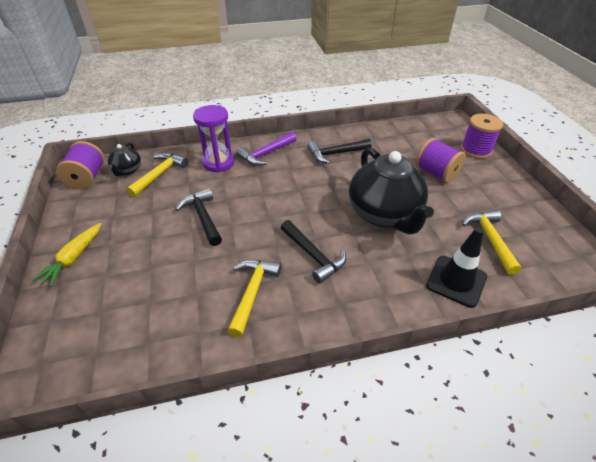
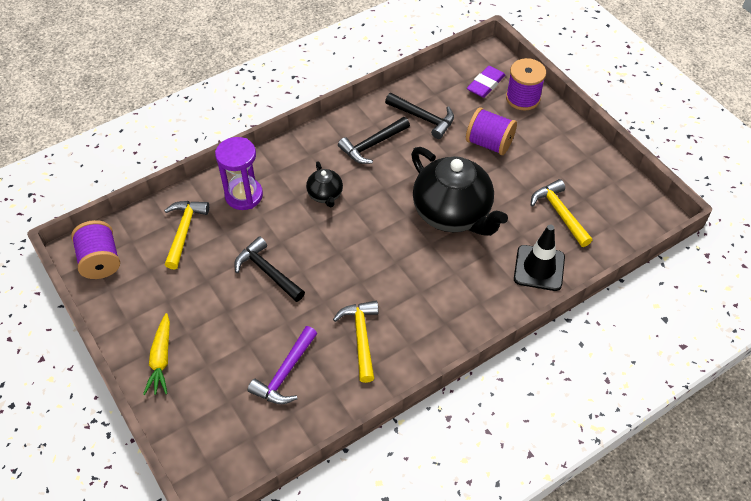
camera: 20 degrees left, 10 degrees up
(127, 170) = (142, 236): black teapot -> black teapot (325, 195)
(266, 154) = (293, 167): purple hammer -> purple hammer (285, 373)
(313, 255) = (401, 281): black hammer -> black hammer (423, 118)
(445, 136) = (485, 84): none -> purple eraser

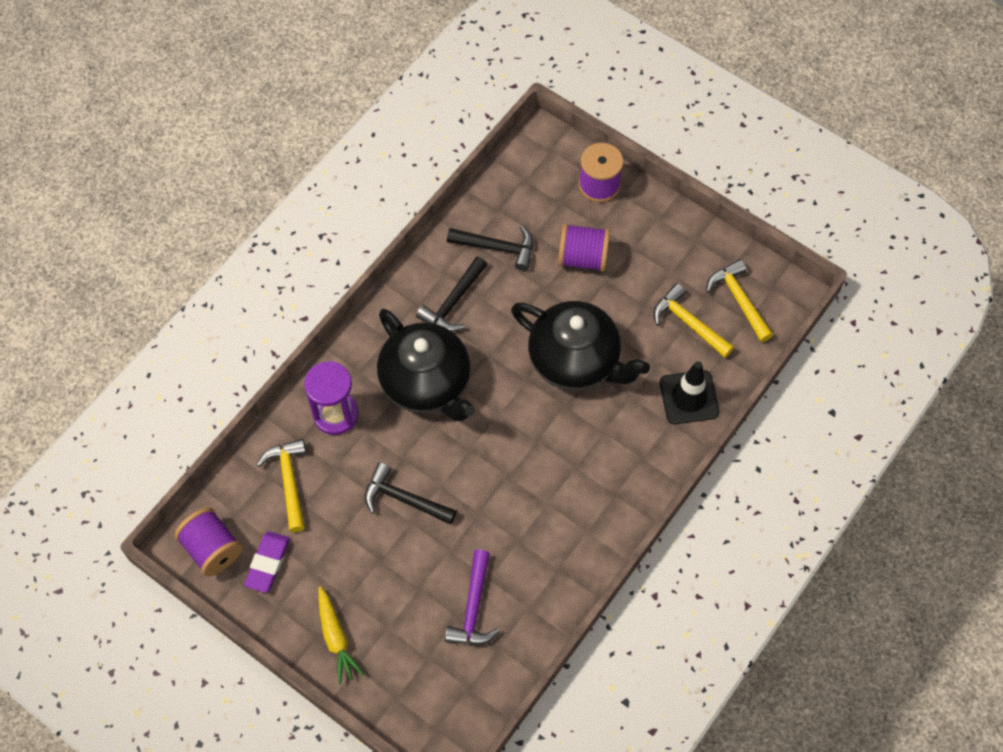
camera: 20 degrees left, 10 degrees up
(325, 195) = (427, 384): black teapot -> black teapot, size x2.15
(361, 337) = (535, 540): yellow hammer -> yellow hammer (739, 300)
(485, 84) = (551, 179): purple eraser -> purple eraser (268, 563)

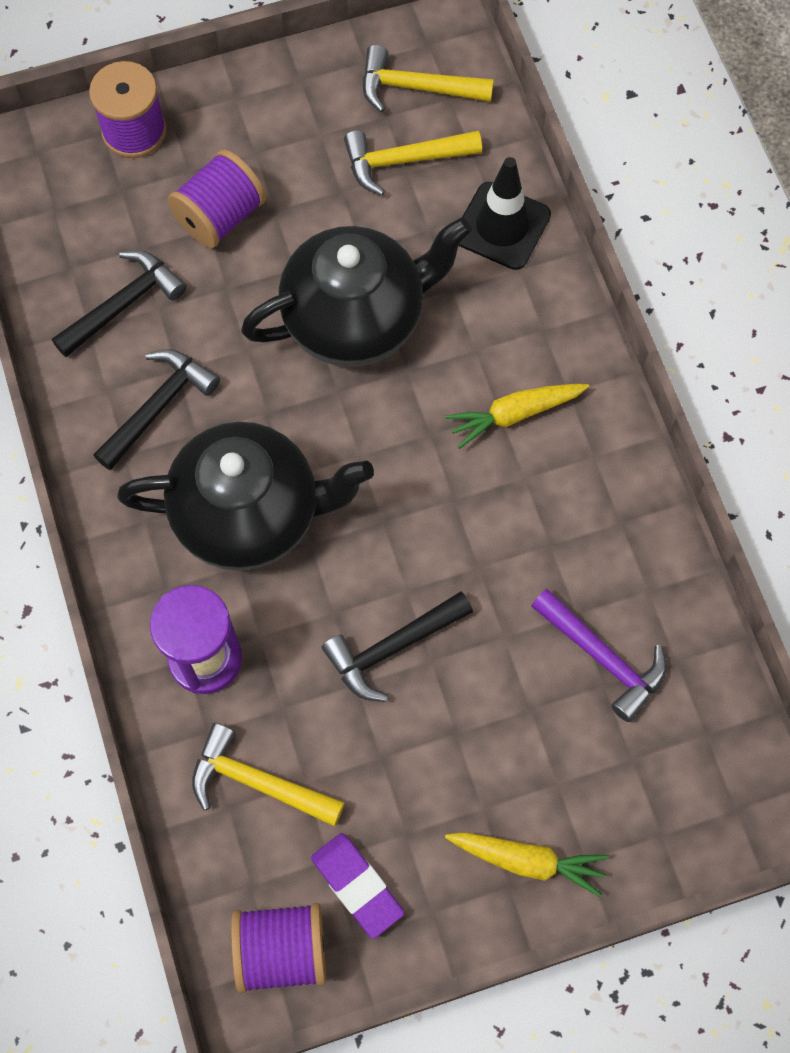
camera: 55 degrees left, 5 degrees up
(453, 302) = (158, 406): black hammer -> black hammer turned 120 degrees counterclockwise
(581, 475) = (515, 414): none -> yellow carrot

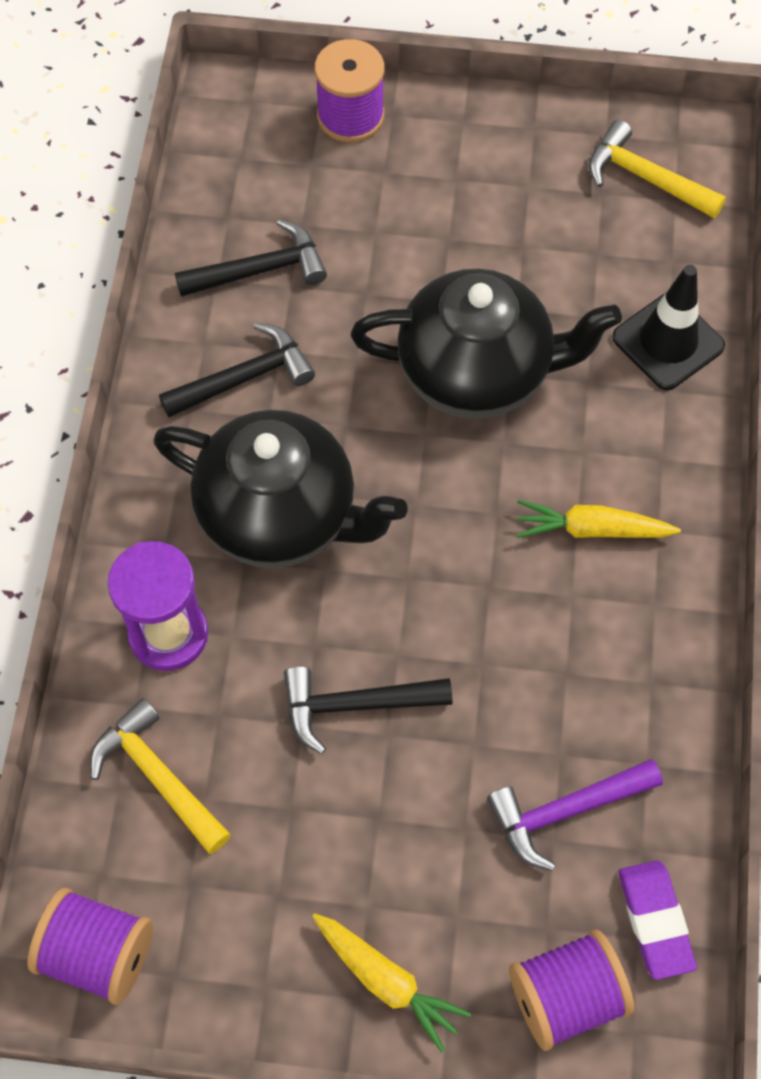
camera: 25 degrees right, 5 degrees down
(220, 216) = (393, 225): purple spool -> purple spool (566, 996)
(357, 886) = (203, 925): purple eraser -> purple eraser (655, 921)
(404, 161) = (599, 242): yellow hammer -> none
(603, 658) = (565, 811): purple hammer -> purple hammer turned 90 degrees clockwise

